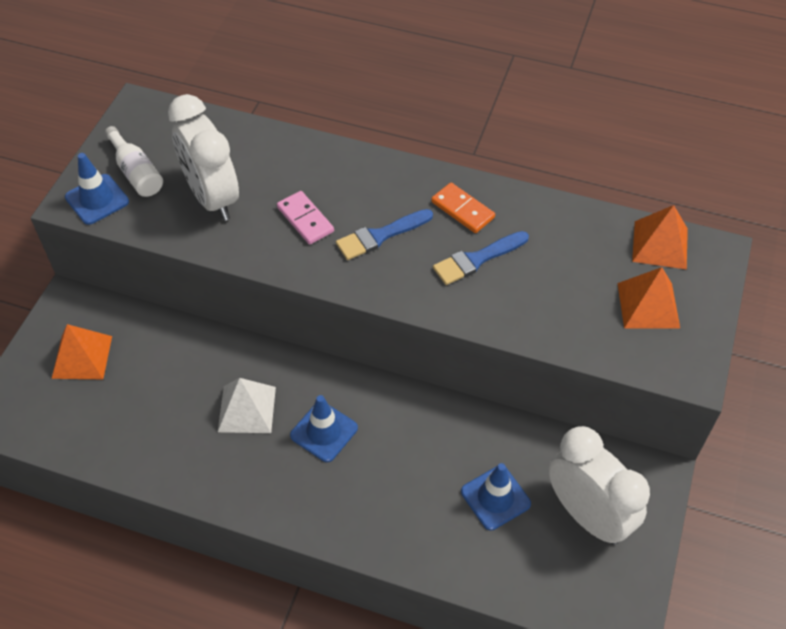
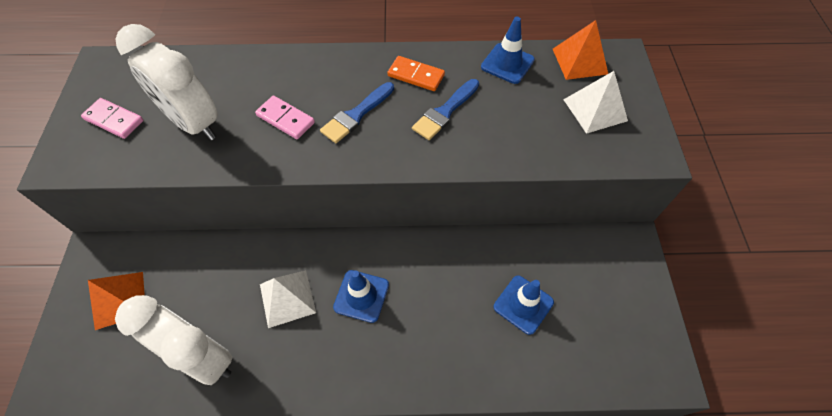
camera: 20 degrees left, 5 degrees up
(97, 199) = (81, 154): blue traffic cone -> blue traffic cone (507, 63)
(136, 172) = (114, 120): white bottle -> pink domino
(587, 515) = (598, 293): white clock -> white clock (203, 357)
(648, 305) = (595, 110): orange pyramid -> white pyramid

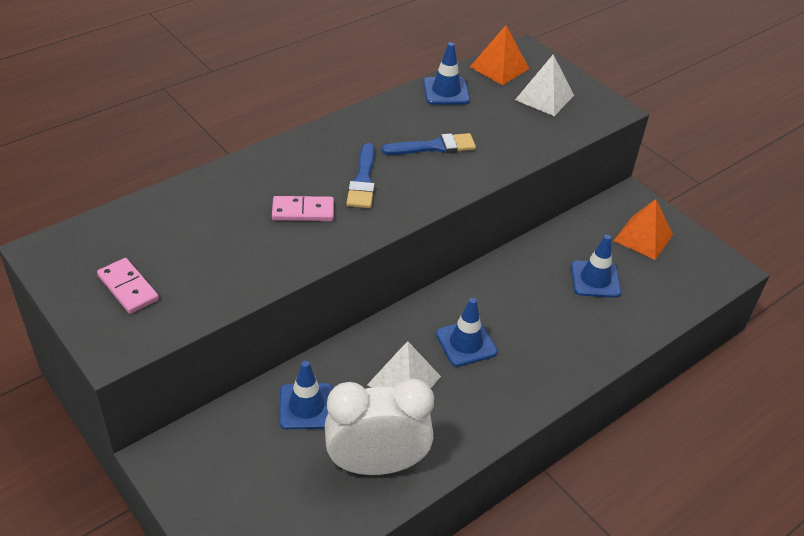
camera: 40 degrees left, 15 degrees down
(114, 120) = (128, 288): pink domino -> pink domino turned 60 degrees clockwise
(119, 300) = (240, 474): orange pyramid -> orange pyramid (643, 237)
(194, 123) = (217, 253): white clock -> none
(206, 275) = (306, 406): none -> blue traffic cone
(416, 75) = (380, 130): orange domino -> none
(445, 112) = (434, 147): blue brush -> blue brush turned 105 degrees counterclockwise

